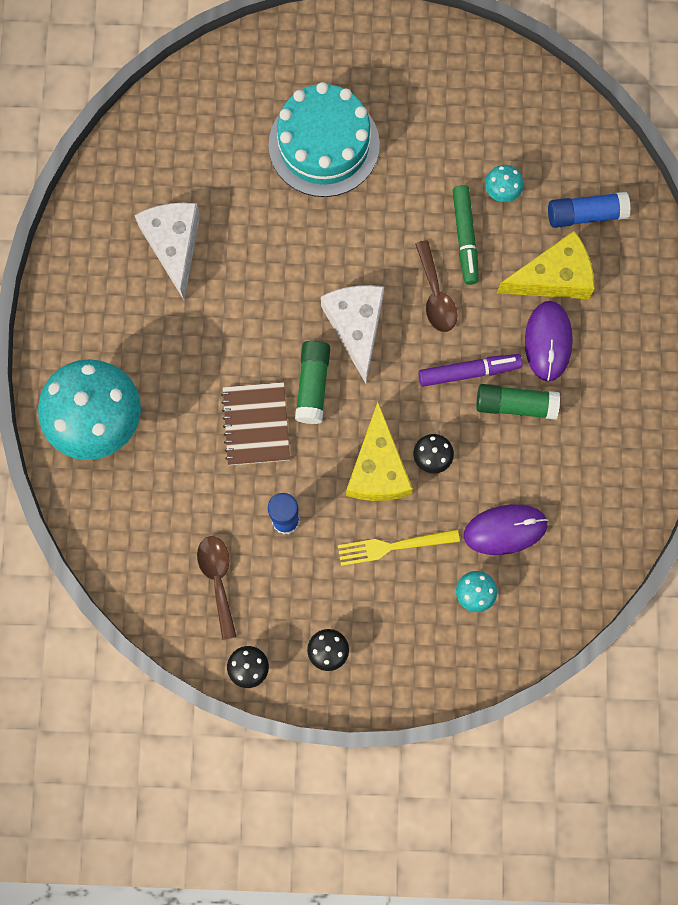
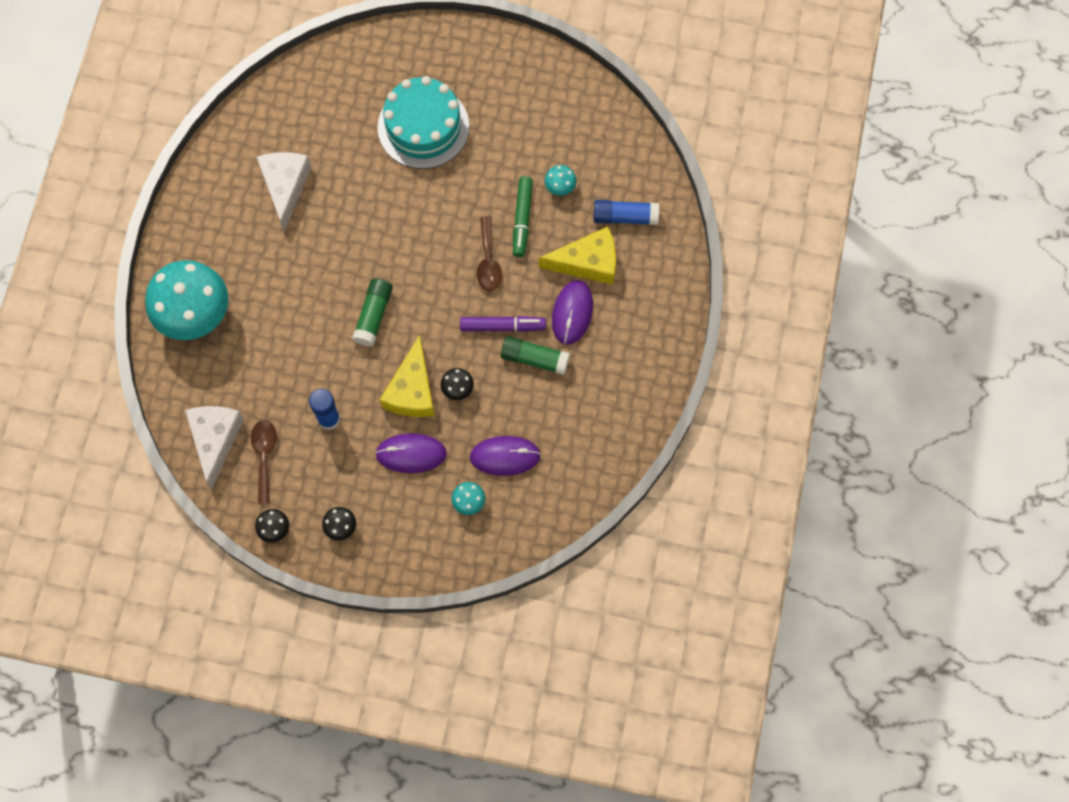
camera: 10 degrees right, 5 degrees down
(256, 424) = (321, 339): brown notebook -> none
(356, 327) = (418, 275): white cheese -> white cheese (215, 440)
(393, 546) = (411, 454): yellow fork -> purple mouse

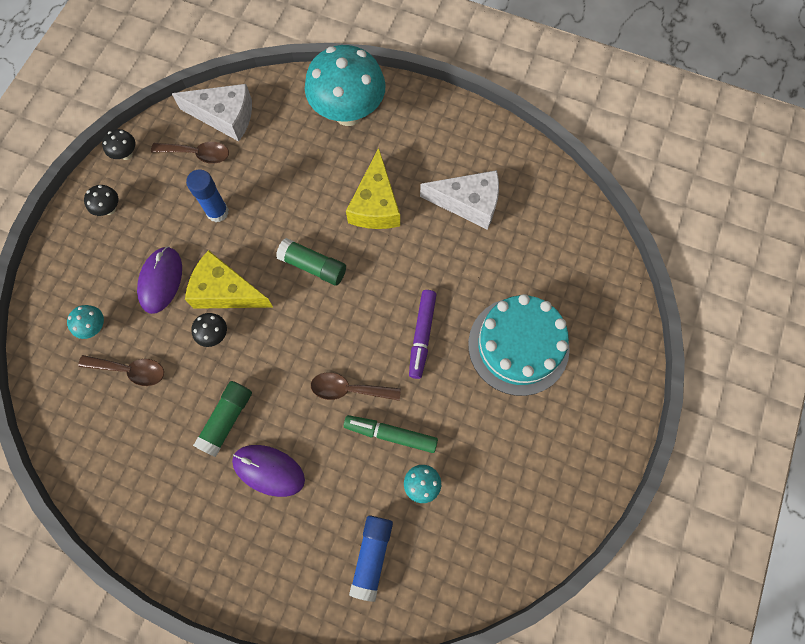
camera: 100 degrees right, 0 degrees up
(502, 326) = (271, 392): purple marker -> purple marker (422, 335)
(505, 456) = (130, 370): purple mouse -> brown spoon
(587, 262) = (324, 499): yellow cheese -> yellow cheese (375, 204)

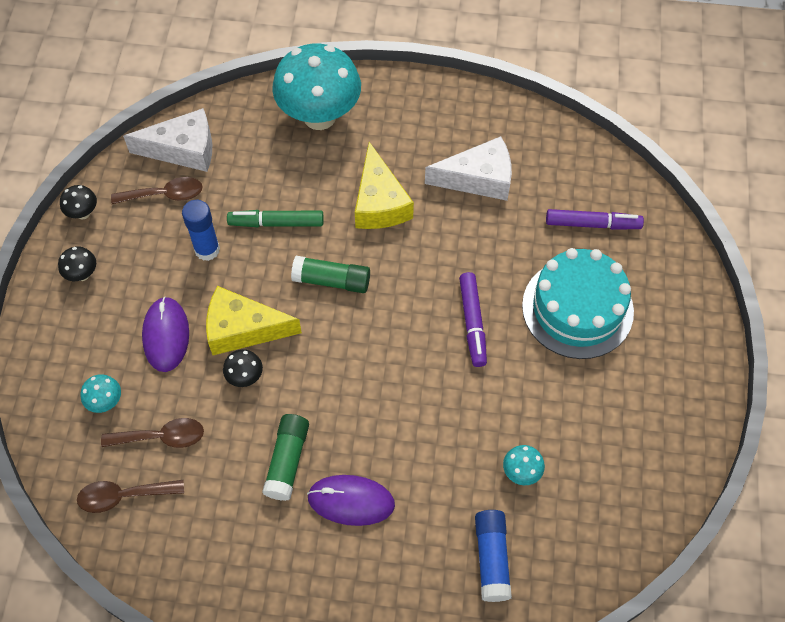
camera: 15 degrees left, 10 degrees down
(348, 389) = (411, 396): brown spoon -> brown spoon (123, 496)
(390, 434) = (471, 430): green marker -> green marker (276, 223)
(556, 270) = (592, 224): none -> purple marker

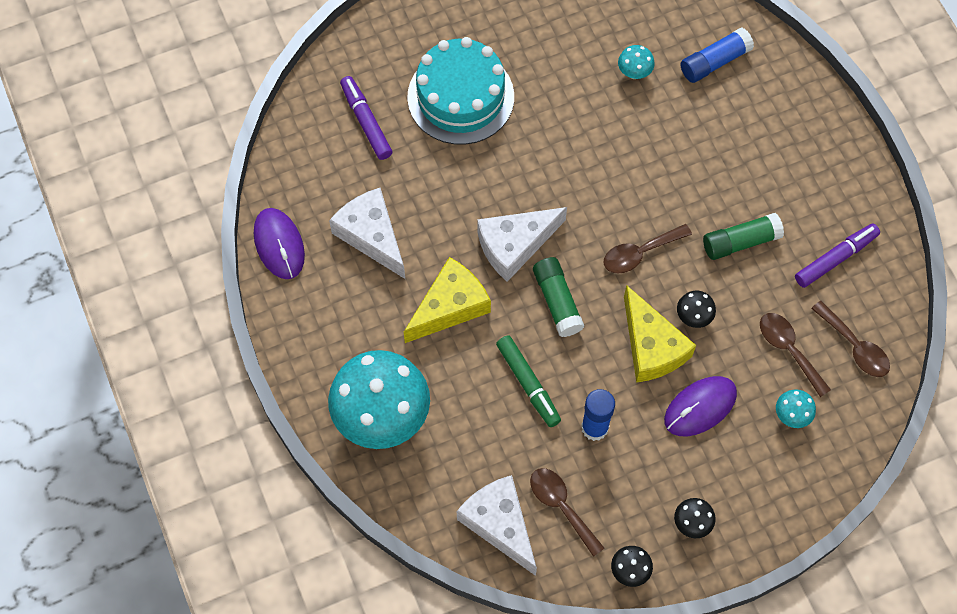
camera: 120 degrees left, 5 degrees up
(332, 368) = (639, 253): none -> brown spoon
(351, 501) = (739, 178): purple mouse -> purple mouse (279, 244)
(403, 276) = (515, 245): none -> white cheese
(472, 323) = (526, 168): purple marker -> purple marker (835, 258)

